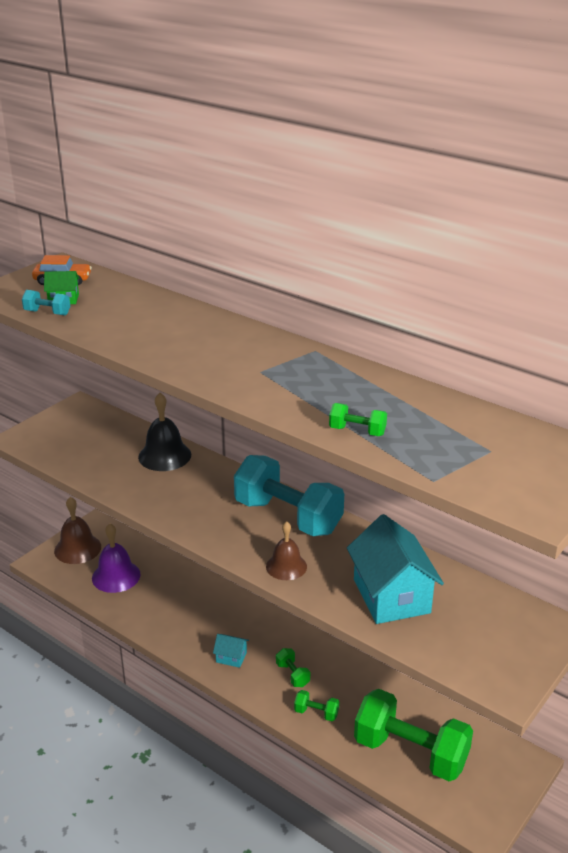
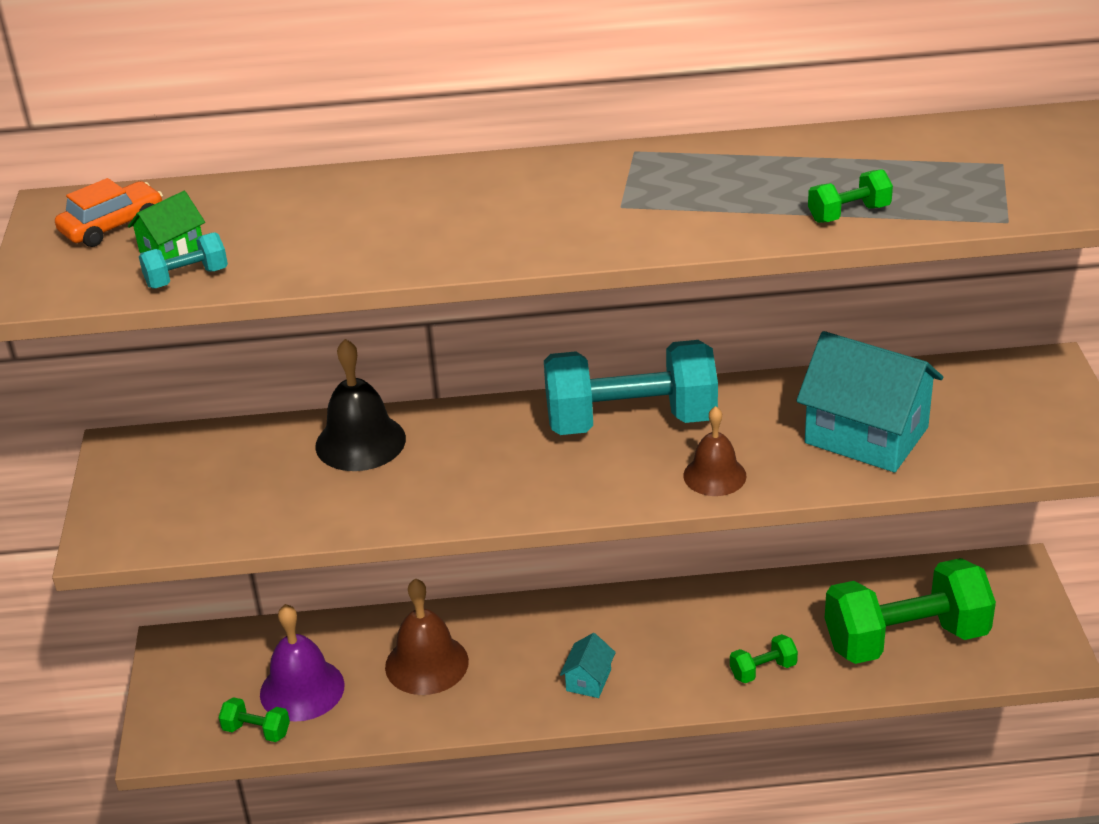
camera: 40 degrees left, 5 degrees up
(77, 548) = (193, 692): brown bell -> brown bell (426, 664)
(231, 657) = (588, 680): turquoise house -> turquoise house turned 45 degrees counterclockwise
(292, 675) = (683, 649): green dumbbell -> green dumbbell (256, 731)

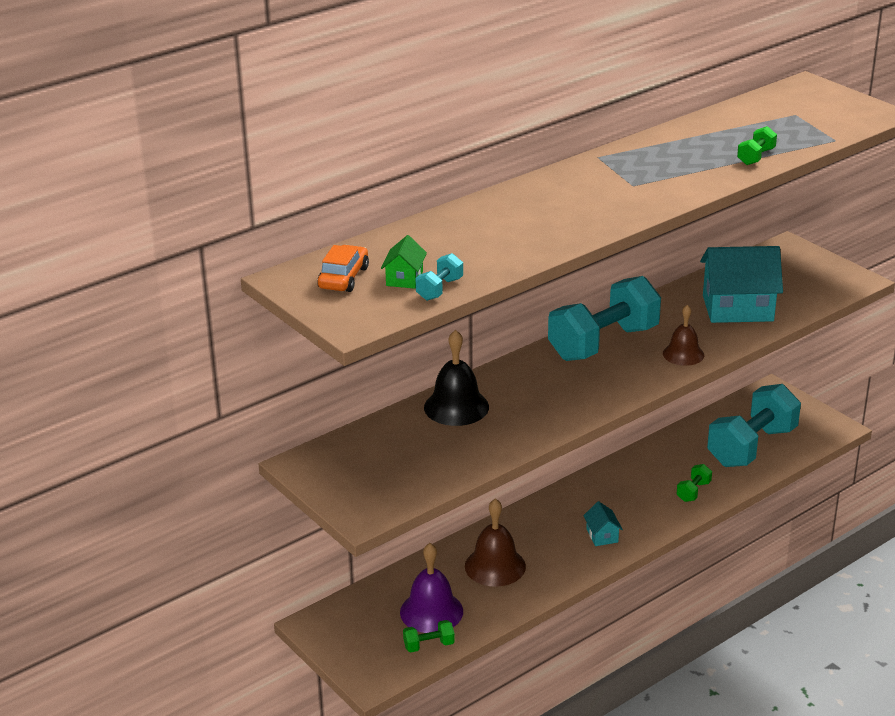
camera: 35 degrees left, 5 degrees down
(905, 639) = (751, 447): green dumbbell -> turquoise dumbbell

